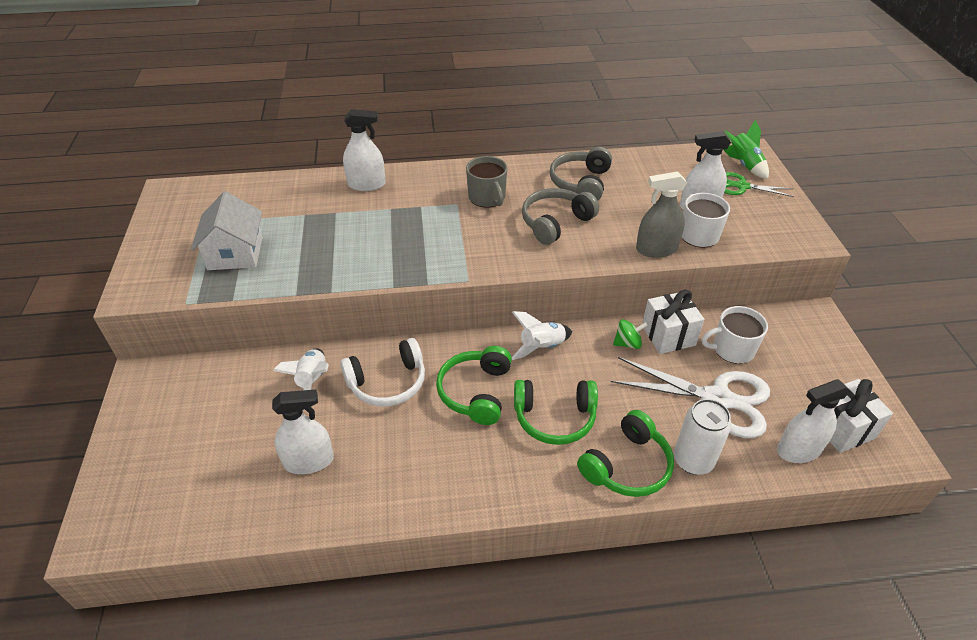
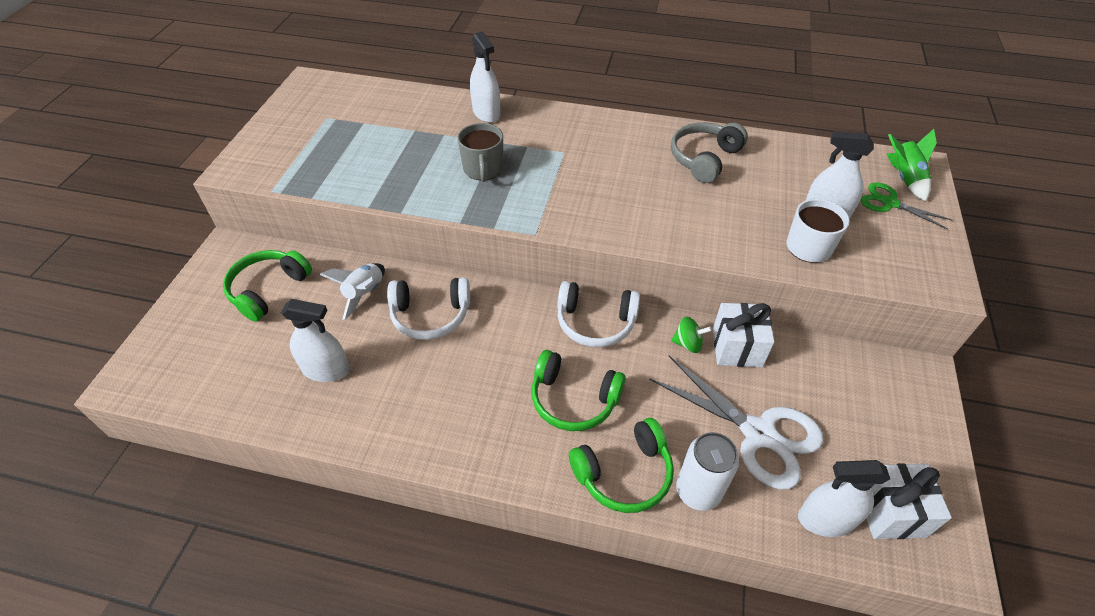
camera: 20 degrees right, 5 degrees up
(235, 253) = (336, 153): white house -> none
(366, 184) = (486, 113): white spray bottle -> white spray bottle turned 45 degrees clockwise
(476, 392) = (508, 349): green headphones -> green headphones (268, 289)
(487, 198) = (597, 152): grey mug -> grey mug (483, 169)
(541, 347) = (595, 322): white rocket -> white headphones
(555, 223) = (655, 195): grey headphones -> none
(656, 249) = (751, 251): grey spray bottle -> none
(732, 349) = (802, 383): white mug -> none

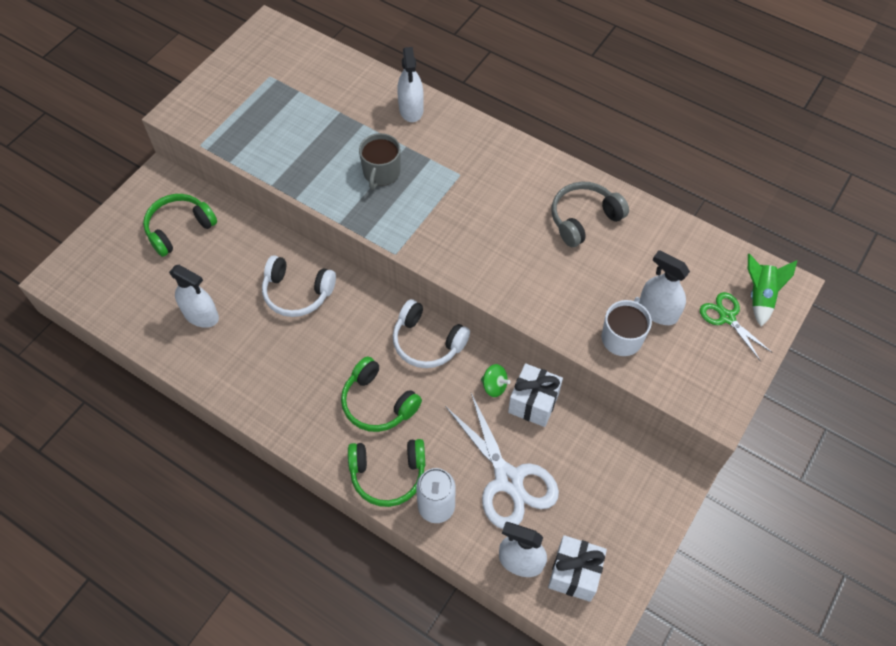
camera: 20 degrees right, 10 degrees up
(364, 294) = (252, 256): white rocket -> none

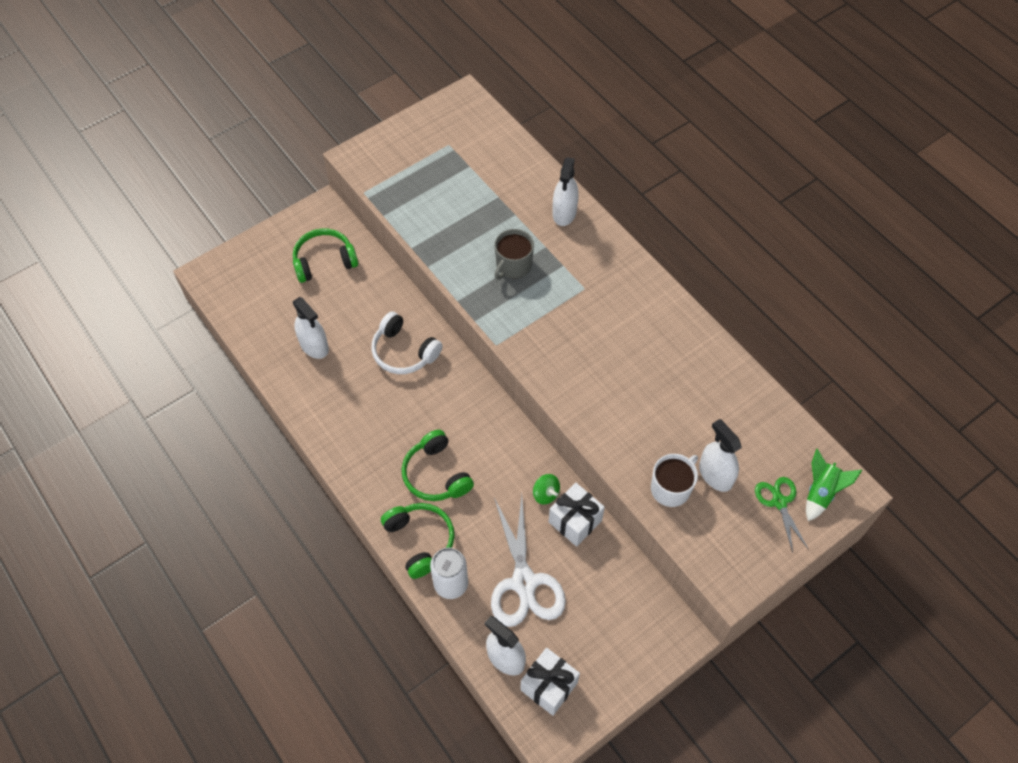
camera: 20 degrees right, 0 degrees up
(388, 474) = (420, 541): green headphones -> green headphones turned 135 degrees counterclockwise
(427, 342) = (501, 434): white headphones -> none
(584, 219) = (682, 365): grey headphones -> none

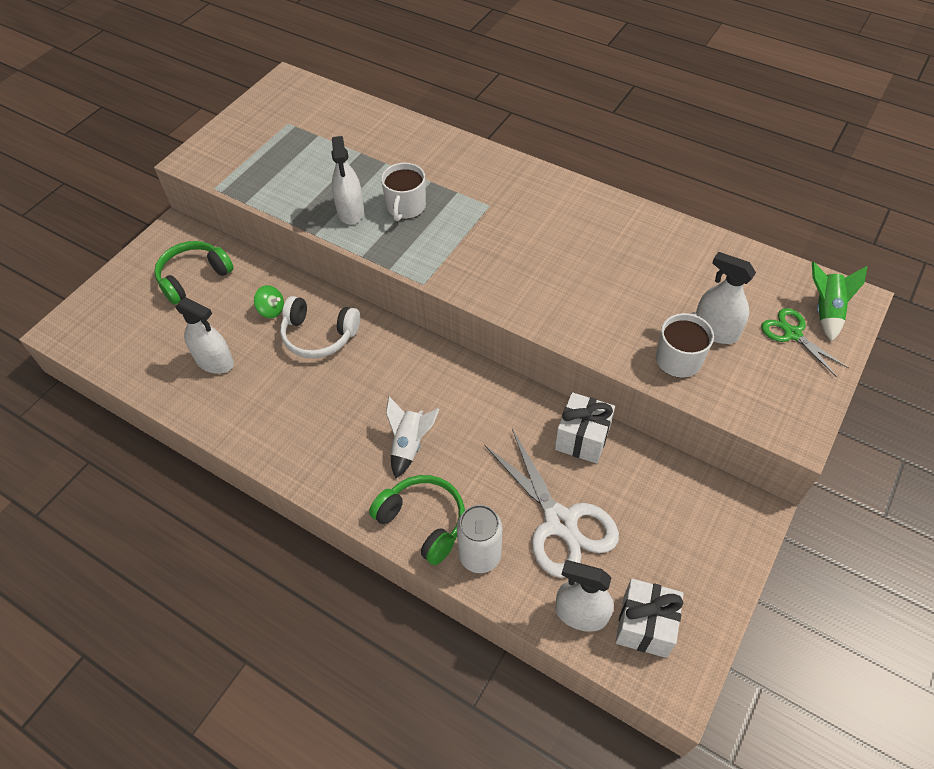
camera: 20 degrees left, 5 degrees down
(436, 474) = (409, 445): green headphones -> white rocket
(513, 265) = (406, 207): grey mug -> white mug
(545, 494) = (537, 422): green spinning top -> green spinning top (271, 310)
(564, 213) = (435, 147): white spray bottle -> white spray bottle (350, 211)

